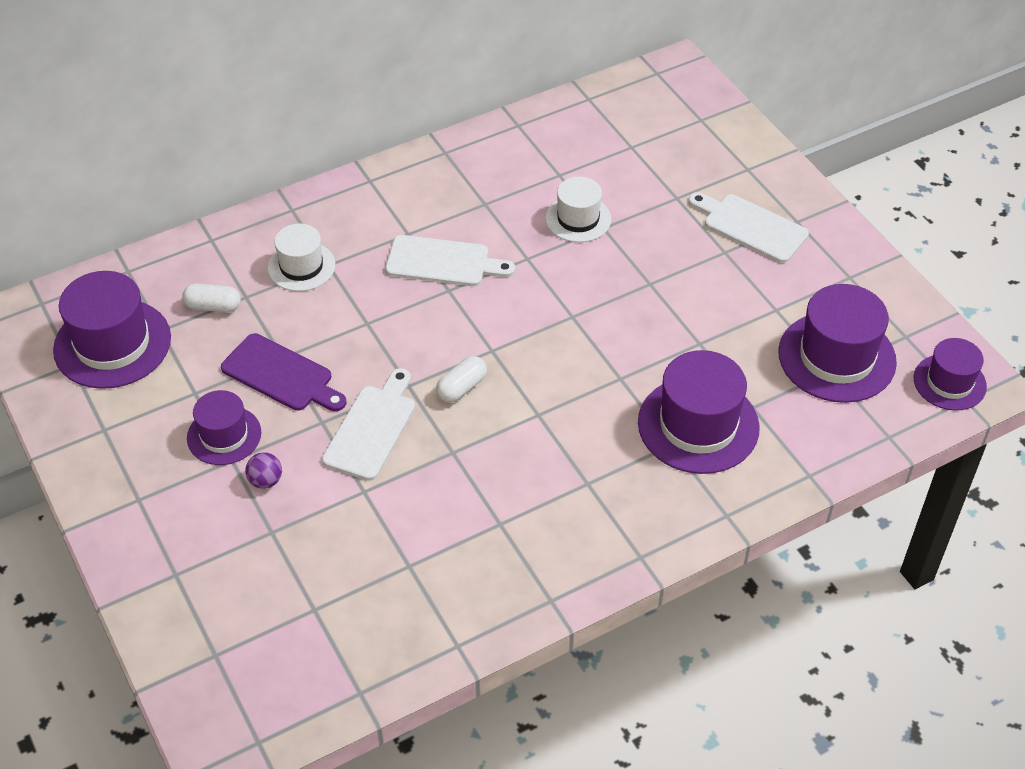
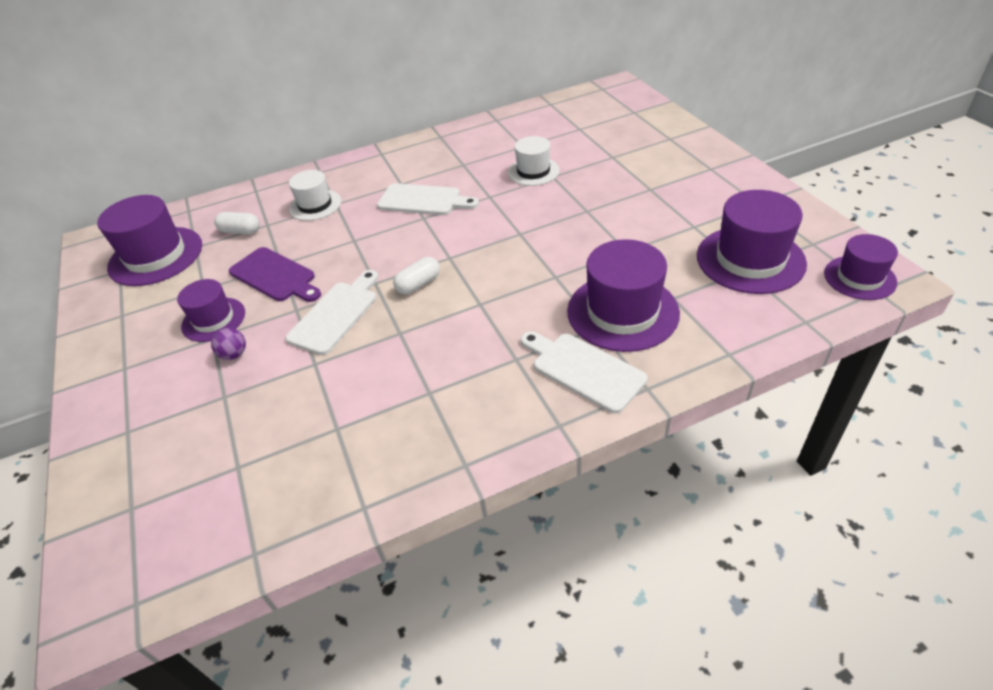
camera: 10 degrees right, 5 degrees down
(751, 226) = (672, 173): white cutting board -> white cutting board (584, 369)

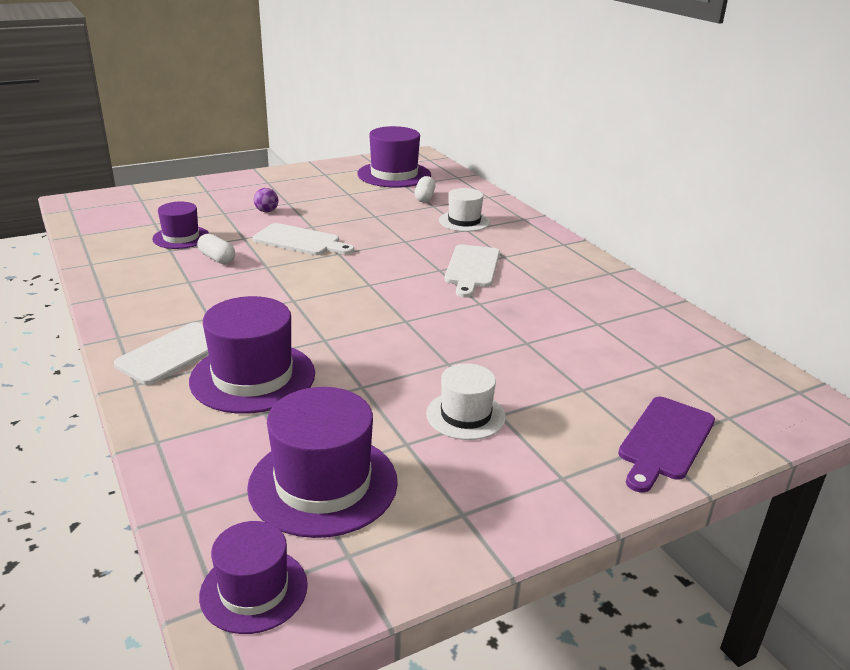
camera: 80 degrees right, 15 degrees down
(213, 319) = (309, 201): purple hat -> purple hat (181, 237)
(275, 276) = (358, 215): purple cutting board -> purple cutting board (664, 441)
(418, 284) = (331, 272): white capsule -> white capsule (217, 258)
(533, 171) = (536, 330): white hat -> white hat (465, 415)

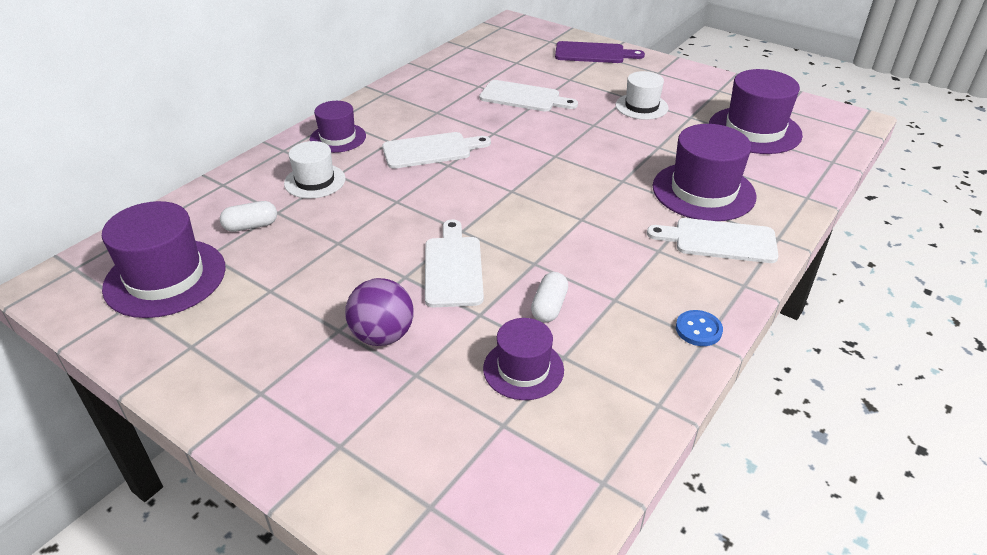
camera: 115 degrees left, 10 degrees up
(114, 299) = (698, 329): none -> blue button
(254, 590) = (836, 124): purple hat -> purple hat (338, 138)
(267, 211) = (382, 335): purple ball -> purple ball, size x1.79
(549, 341) = (523, 97): none -> white cutting board

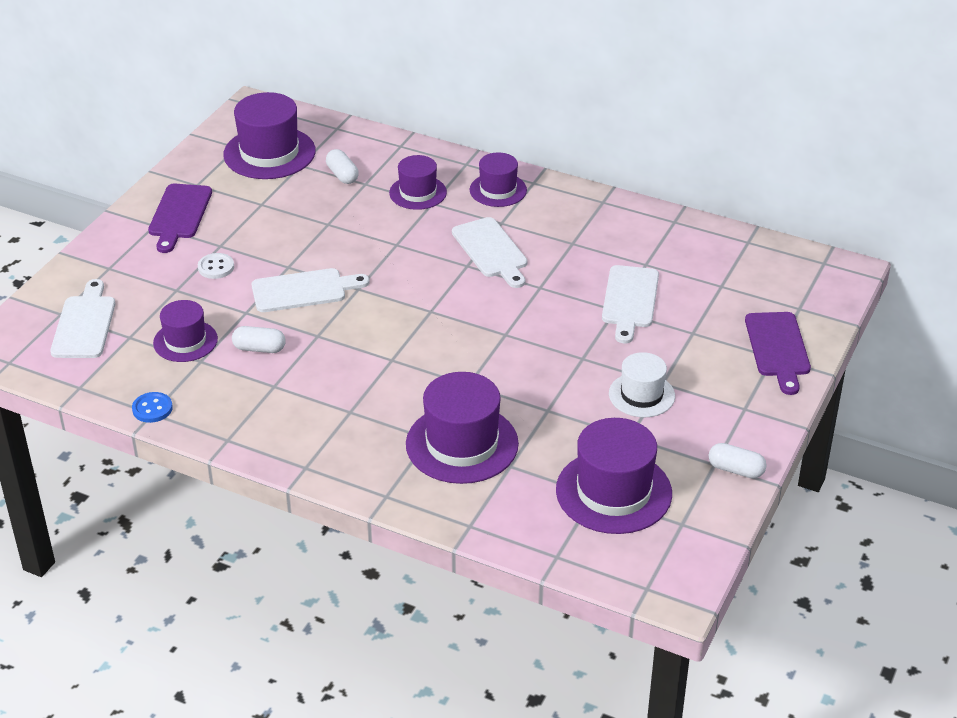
camera: 80 degrees right, 0 degrees up
(250, 366) = (179, 214): none -> purple cutting board
(315, 181) = (418, 193): white hat -> purple hat
(382, 335) = (216, 267): purple ball -> white button
(698, 329) = (240, 436): blue button -> blue button (152, 409)
(719, 240) = (373, 453): white cutting board -> white cutting board (85, 324)
(724, 84) = (736, 470): none -> white capsule

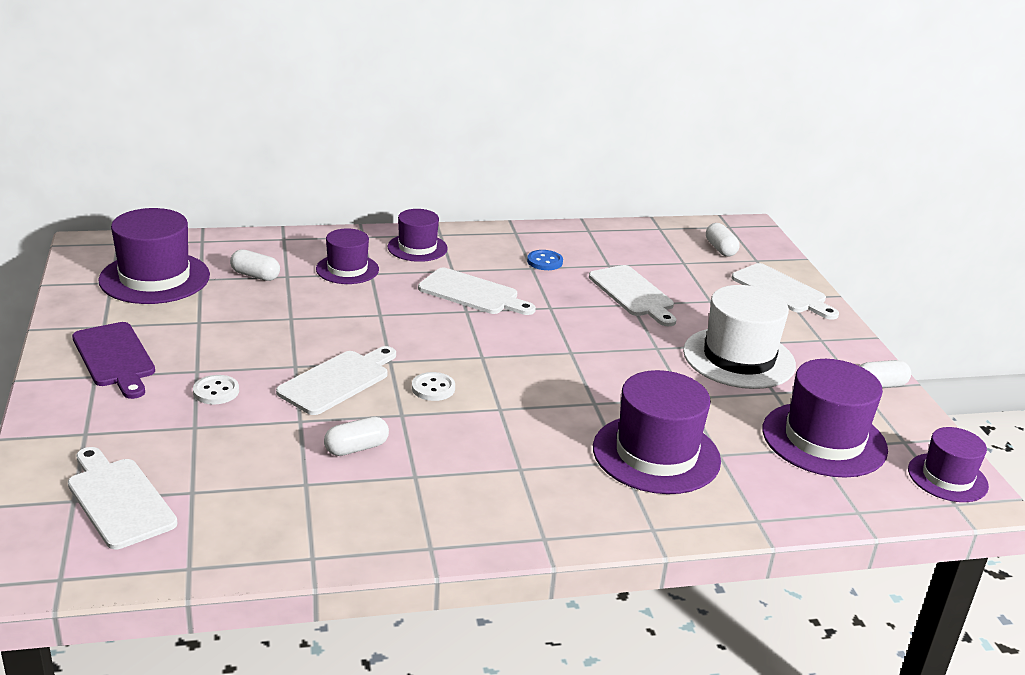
camera: 40 degrees left, 10 degrees down
(152, 409) = (307, 553): blue button -> blue button (544, 262)
(185, 341) = (265, 471): purple hat -> purple hat (947, 478)
(363, 323) = (433, 388): none -> white button
(641, 395) = (739, 358): white hat -> white hat, size x1.65
(777, 348) = (782, 291): purple cutting board -> white cutting board
(779, 284) = (720, 249): none -> white capsule

